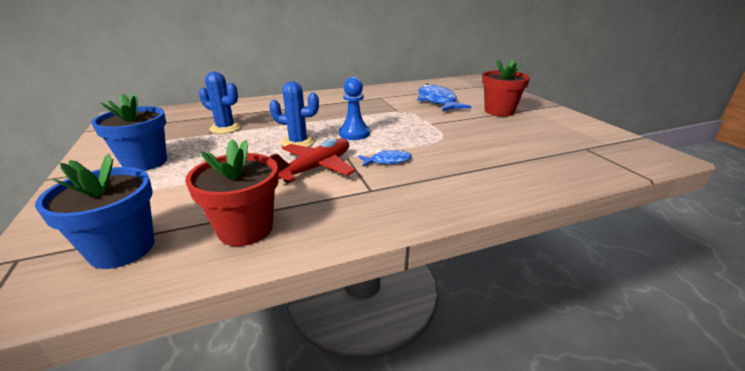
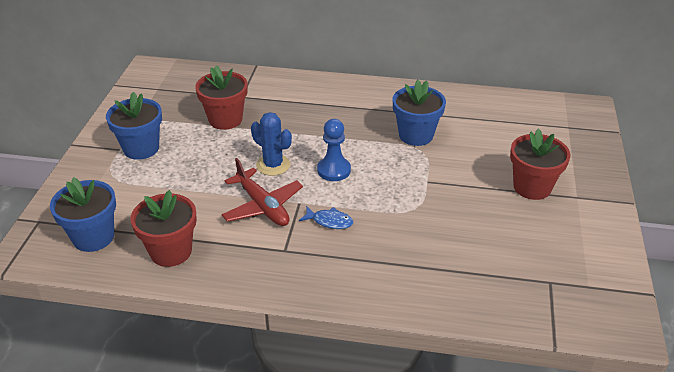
camera: 30 degrees right, 10 degrees up
(225, 128) = (225, 119): blue cactus -> red flower pot
(316, 168) = (263, 206): red plane -> red plane turned 75 degrees clockwise
(392, 106) = (416, 135): none -> blue flower pot
(437, 101) = (478, 143): blue fish -> none

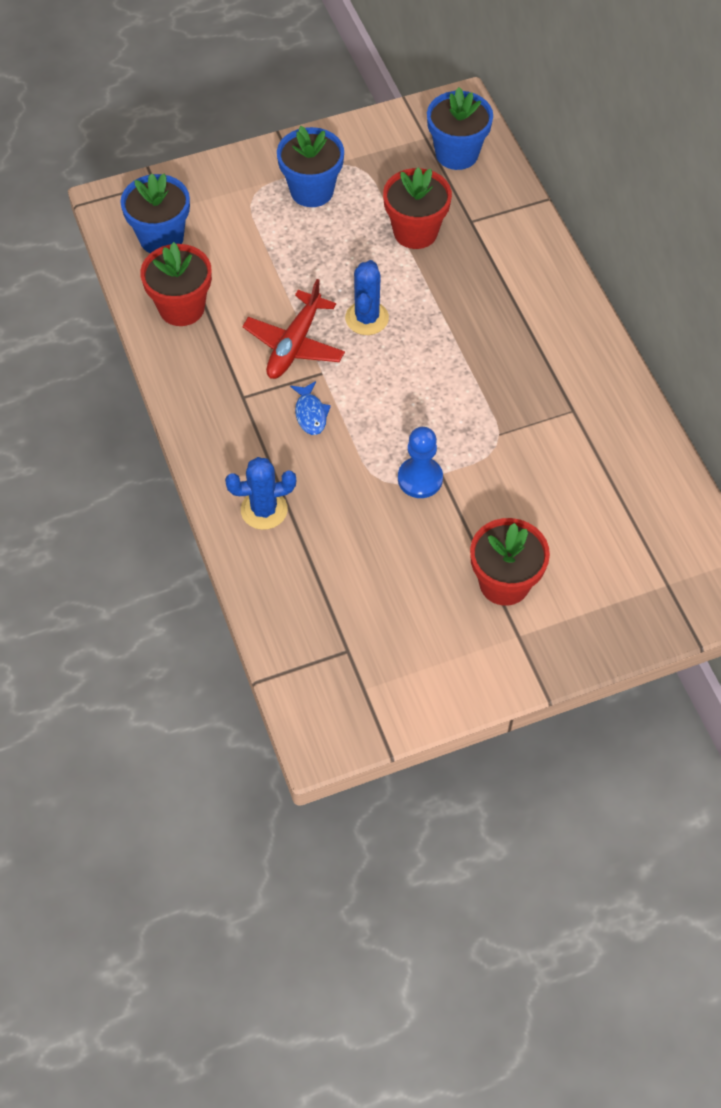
camera: 60 degrees right, 20 degrees up
(334, 170) = (397, 377): blue pawn -> blue pawn (420, 479)
(396, 278) = (264, 510): none -> blue cactus
(416, 135) = (523, 426): blue flower pot -> blue flower pot (457, 154)

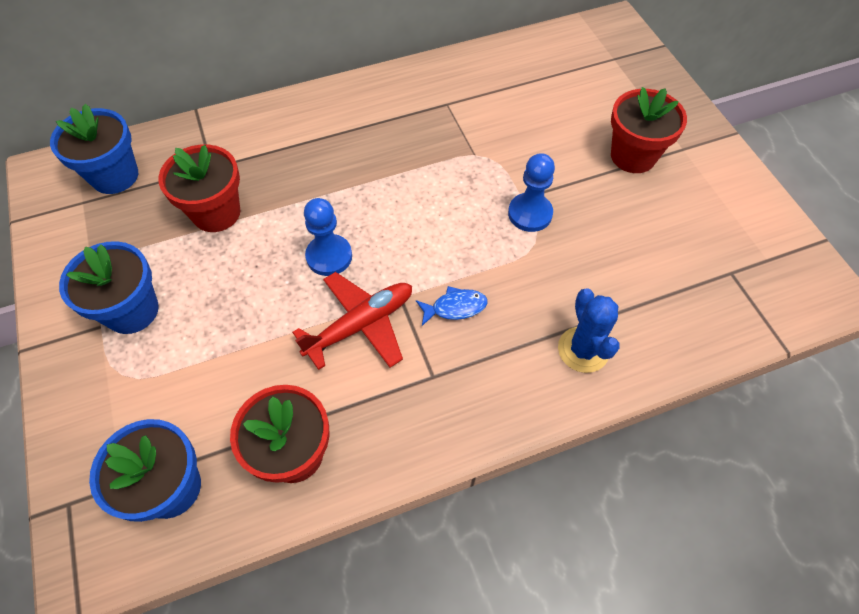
camera: 90 degrees left, 0 degrees up
(294, 345) = (361, 324): red plane -> red plane turned 60 degrees counterclockwise
(367, 318) = (329, 256): blue cactus -> blue pawn

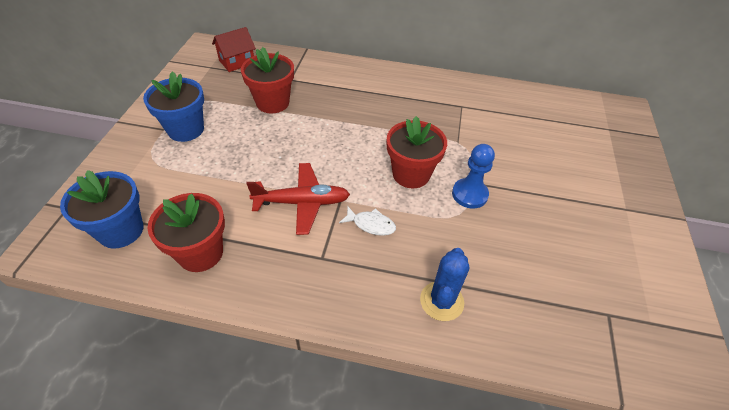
camera: 30 degrees right, 10 degrees down
(115, 176) = (237, 62): blue flower pot -> red house
(329, 256) = (316, 155): blue pawn -> none
(455, 307) = (371, 224): blue fish -> white fish
(633, 156) = (579, 195): red flower pot -> red flower pot (411, 174)

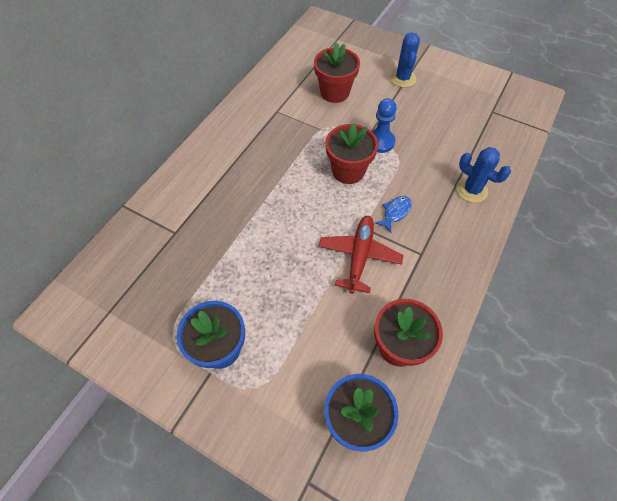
camera: 70 degrees left, 10 degrees up
(237, 62) = (113, 281): red house -> none
(272, 103) = (209, 256): red flower pot -> red flower pot (334, 92)
(371, 224) = (395, 212): white fish -> blue fish
(592, 200) = (402, 78): none -> blue cactus

